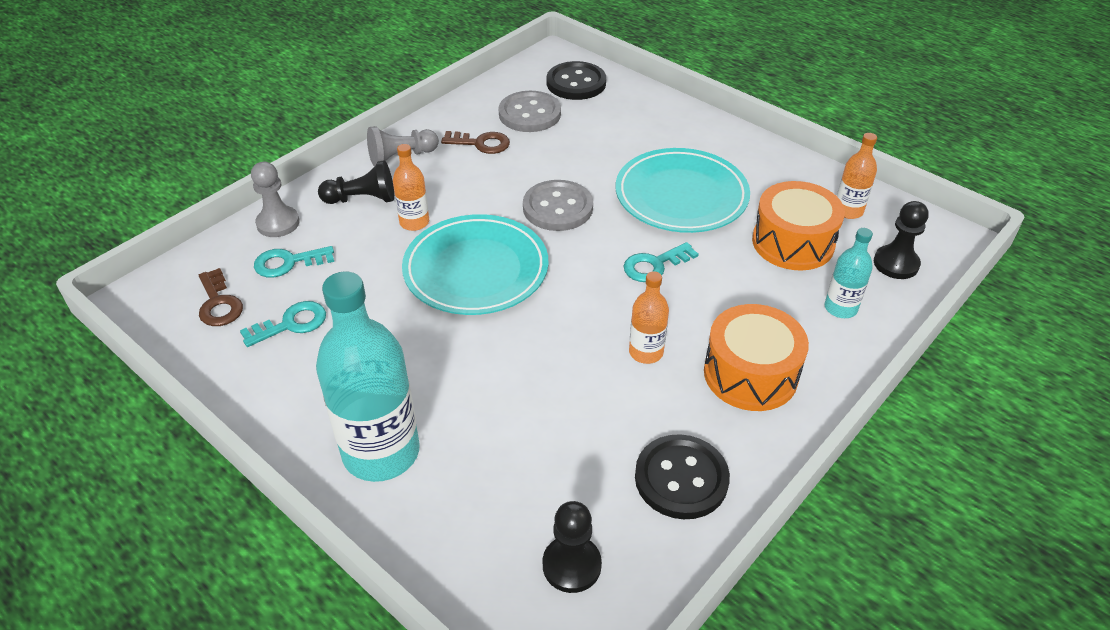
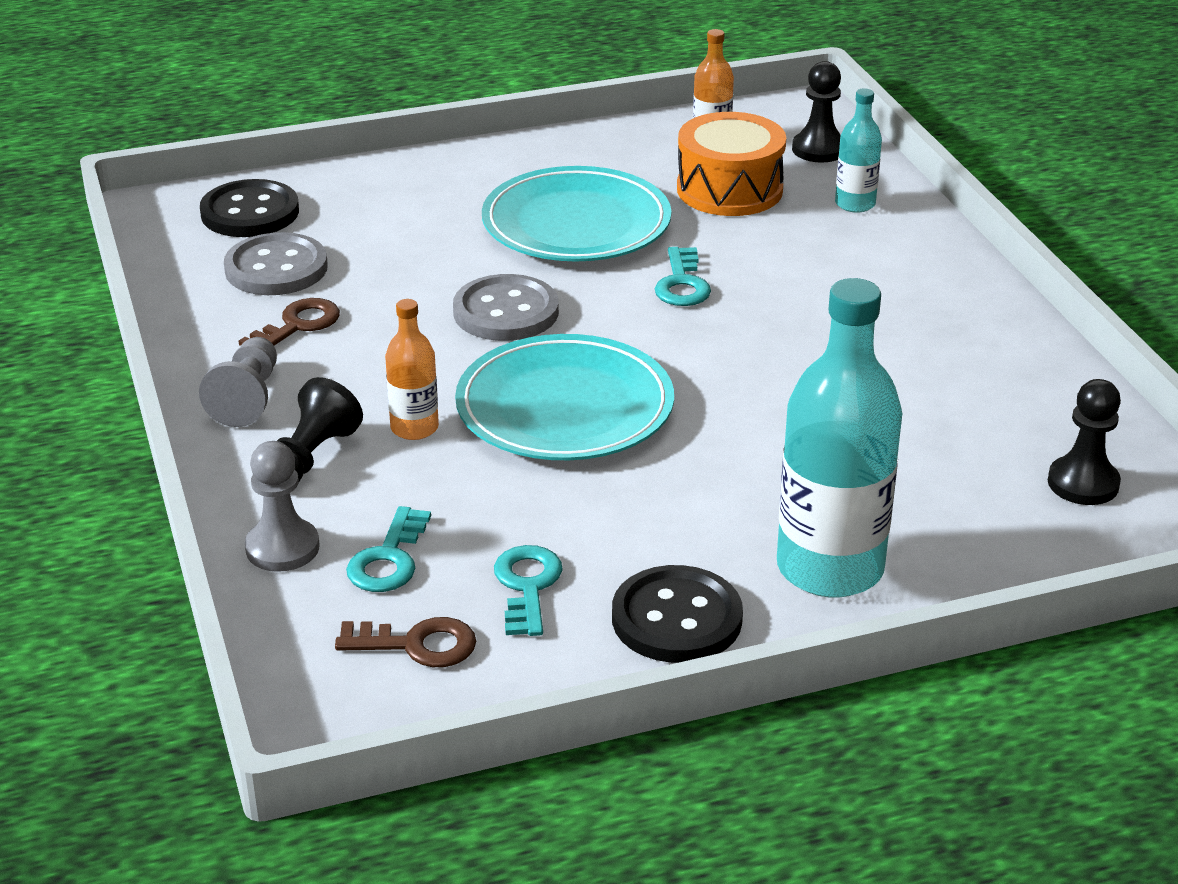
camera: 60 degrees left, 10 degrees down
(646, 352) = (819, 338): orange bottle -> none
(681, 478) = (1015, 380): black button -> black button (676, 618)
(750, 374) = (905, 289): orange drum -> none

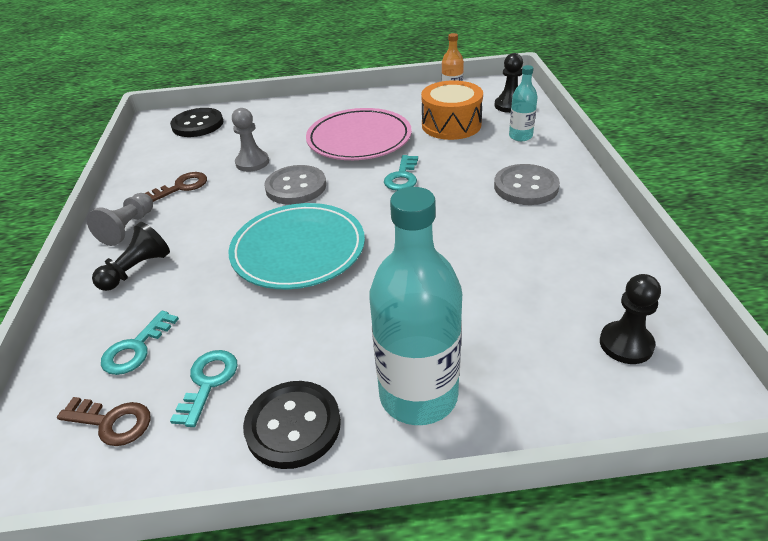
camera: 15 degrees right, 5 degrees up
(276, 268) = (191, 154): grey button -> grey button (526, 187)
(282, 548) = (80, 332): grey pawn -> grey pawn (252, 162)
(414, 428) = (205, 256): orange bottle -> none
(576, 224) = (359, 139): turquoise plate -> pink plate

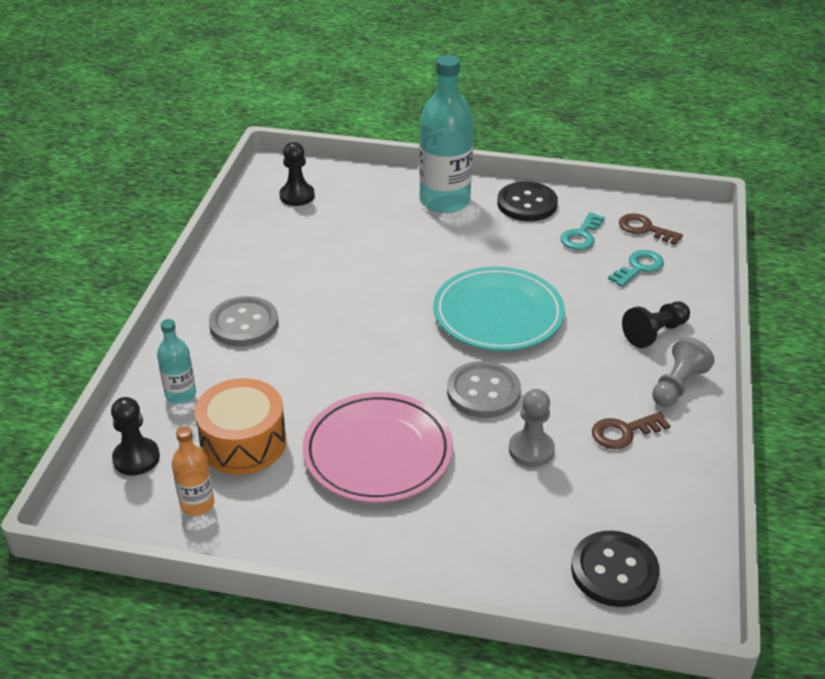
camera: 165 degrees left, 0 degrees up
(402, 177) = (358, 372): turquoise key -> none

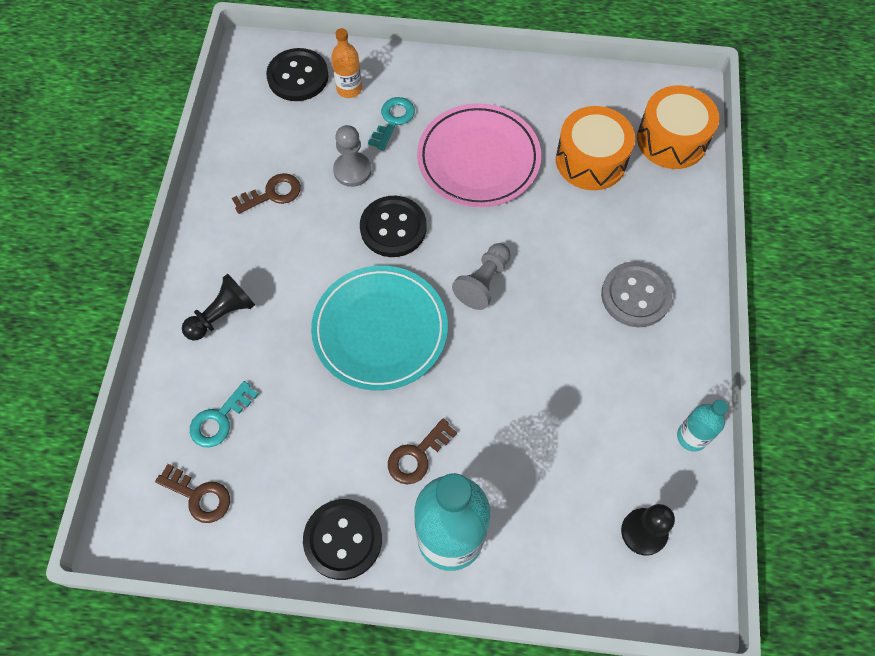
camera: 175 degrees right, 25 degrees up
(136, 458) = (671, 139): black pawn -> orange drum
(180, 394) = (662, 205): turquoise bottle -> turquoise bottle (692, 437)
(197, 504) = (608, 105): orange bottle -> orange bottle (349, 89)
(467, 239) = (417, 456): none -> brown key
(483, 392) = (393, 228): grey button -> black button
(581, 236) = (279, 475): turquoise key -> turquoise key (393, 120)
(677, 385) = (215, 248): grey pawn -> grey pawn (483, 282)

